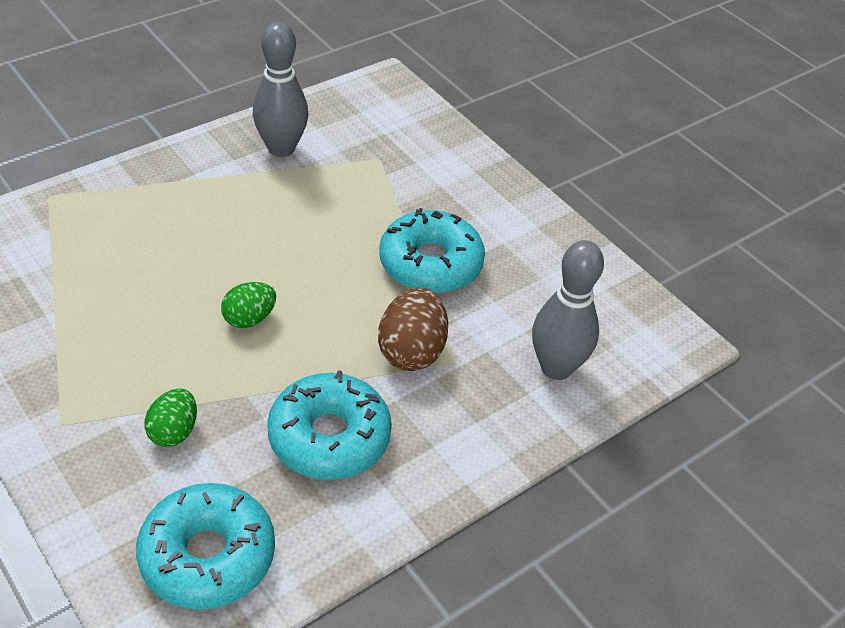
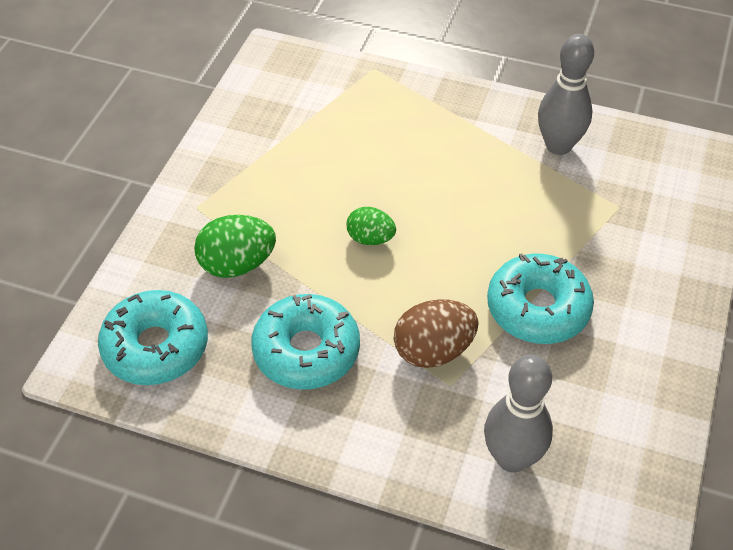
camera: 60 degrees right, 5 degrees up
(173, 432) = (237, 264): green egg -> green egg, size x1.56

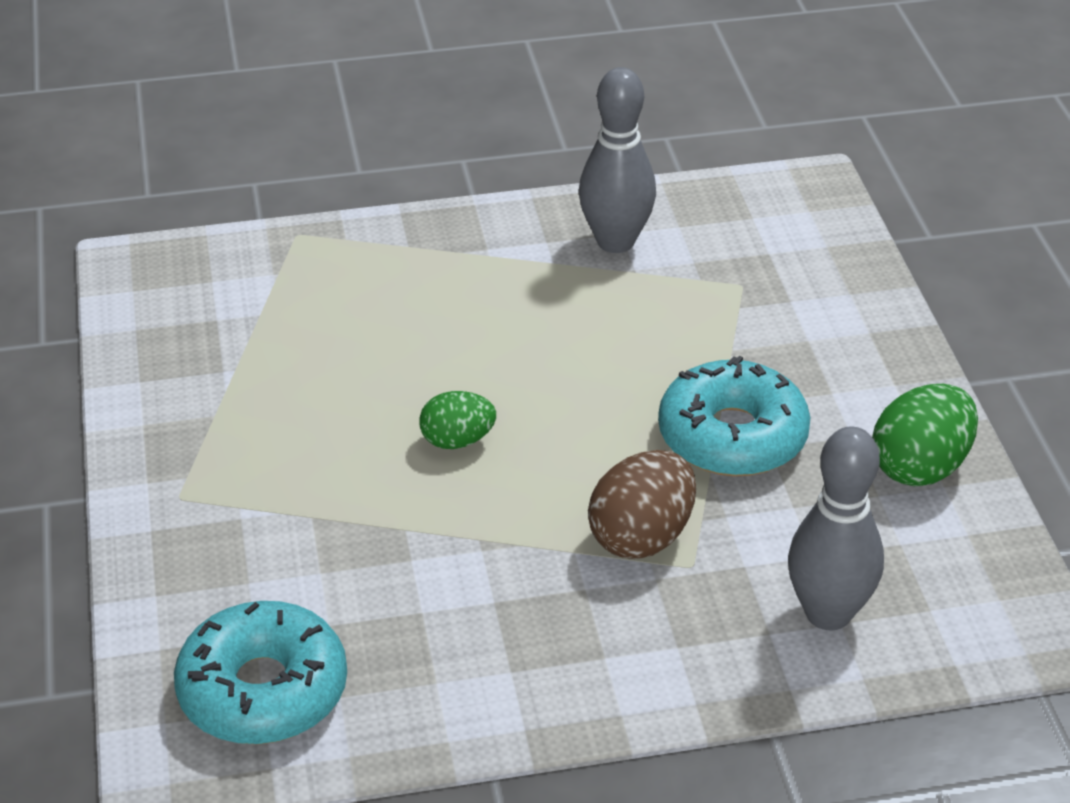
camera: 30 degrees left, 10 degrees down
(237, 264) = (298, 544): green egg -> green egg (920, 467)
(306, 351) = (477, 606): turquoise donut -> none

